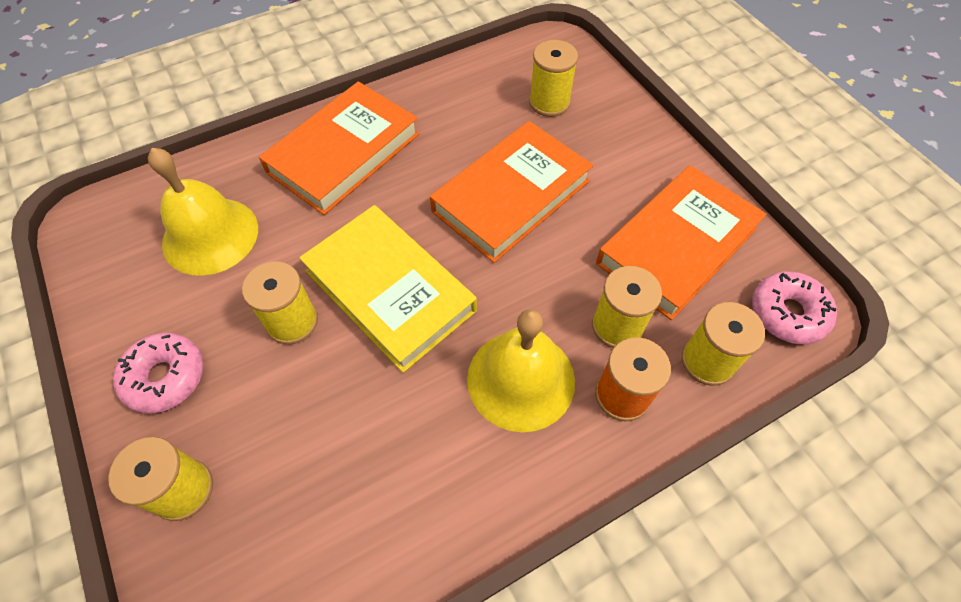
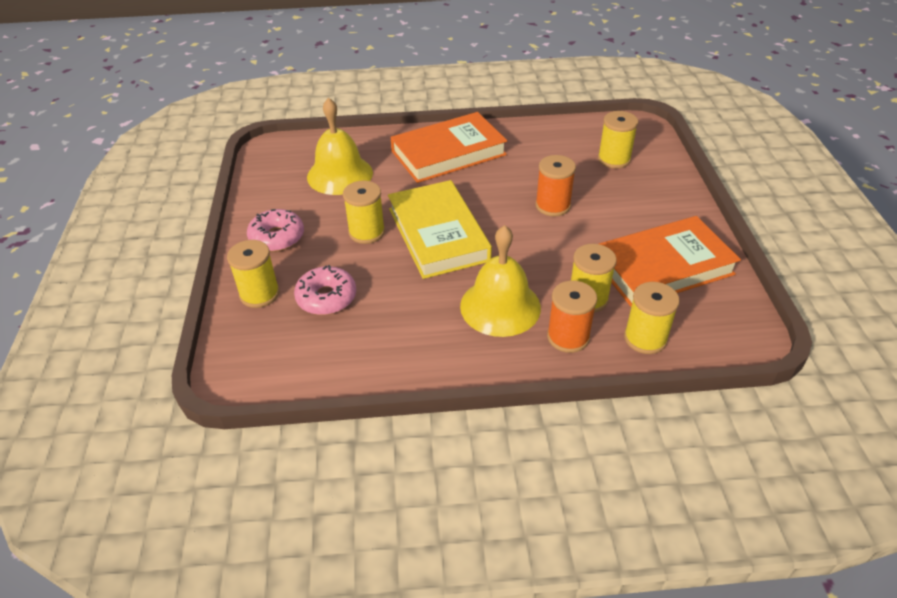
camera: 25 degrees right, 15 degrees down
(511, 196) = (552, 205): orange book -> orange spool
(787, 313) = (729, 331): pink donut -> pink donut (326, 297)

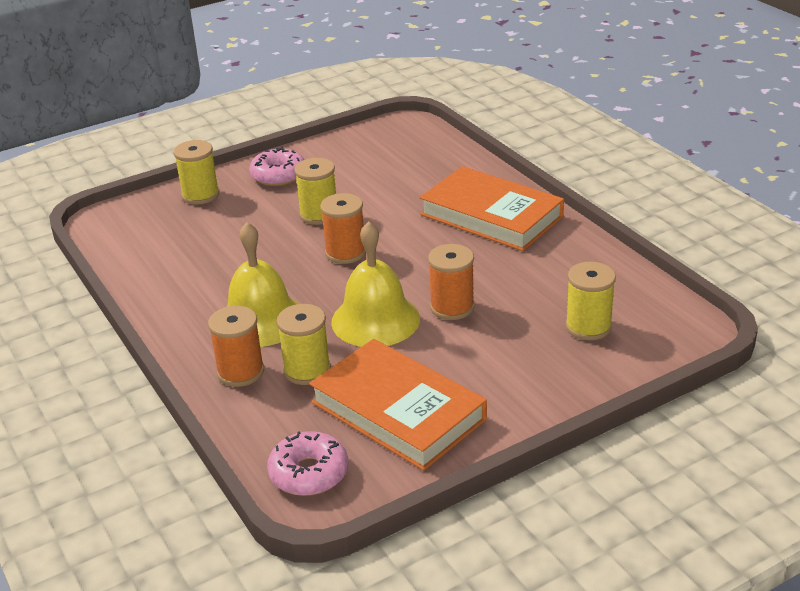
camera: 65 degrees right, 10 degrees down
(326, 297) = (215, 226): pink donut -> pink donut (309, 473)
(340, 174) = (396, 171): yellow bell -> yellow bell (375, 320)
(438, 234) = (345, 253): yellow book -> orange spool
(645, 338) = (267, 423): yellow spool -> none

